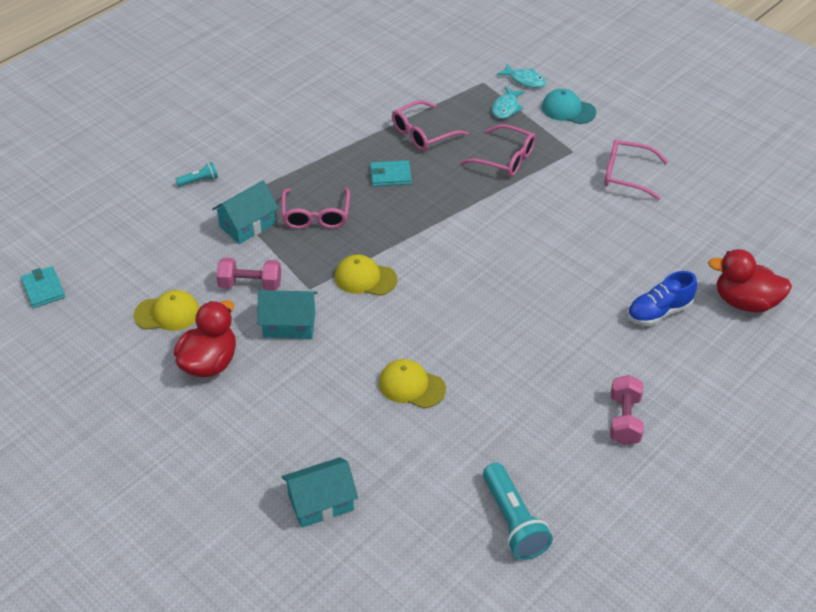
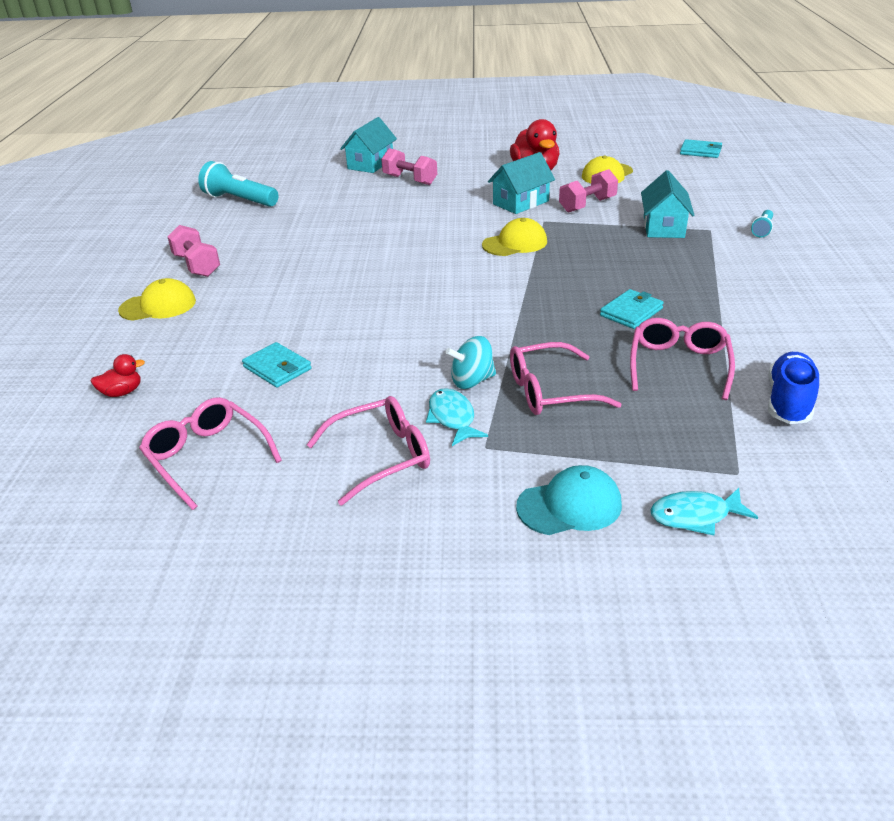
camera: 140 degrees right, 10 degrees down
(316, 216) = (629, 256): pink glasses -> pink glasses (207, 457)
(324, 435) = (410, 180): none -> pink dumbbell
(411, 386) = (386, 216): yellow cap -> yellow cap (158, 306)
(506, 108) = (648, 454): turquoise fish -> turquoise fish (452, 418)
(536, 188) = (472, 381): none -> turquoise spinning top
(637, 263) = (277, 368): none -> turquoise wallet
(659, 312) = (219, 340): blue shoe -> blue shoe (788, 402)
(745, 302) = (122, 392): red duck -> red duck, size x0.48

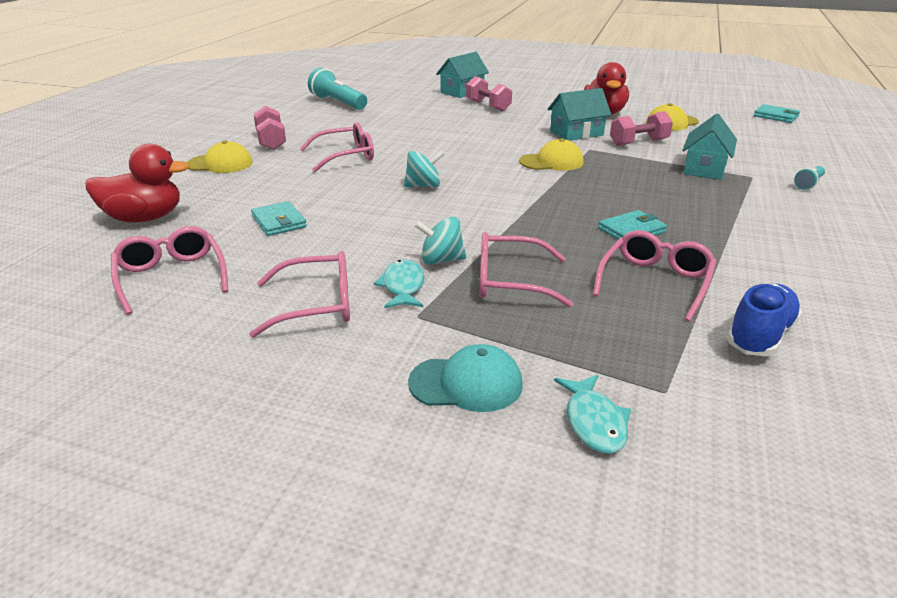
camera: 15 degrees right, 5 degrees down
(122, 392) = (144, 218): red duck -> red duck, size x2.09
(295, 272) = (346, 156): none -> pink glasses
(402, 296) = (423, 186): none -> turquoise spinning top
(695, 516) = (594, 422): turquoise fish -> turquoise fish turned 105 degrees counterclockwise

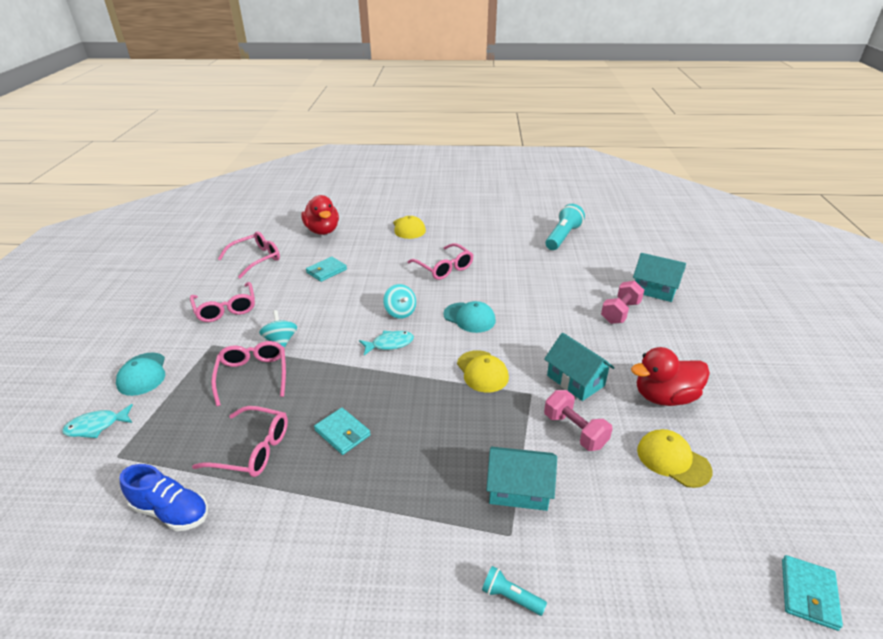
camera: 75 degrees right, 5 degrees up
(271, 141) = (458, 233): pink dumbbell -> none
(403, 286) = (246, 333): turquoise fish -> turquoise fish (389, 344)
(458, 156) = (469, 318): none -> turquoise cap

